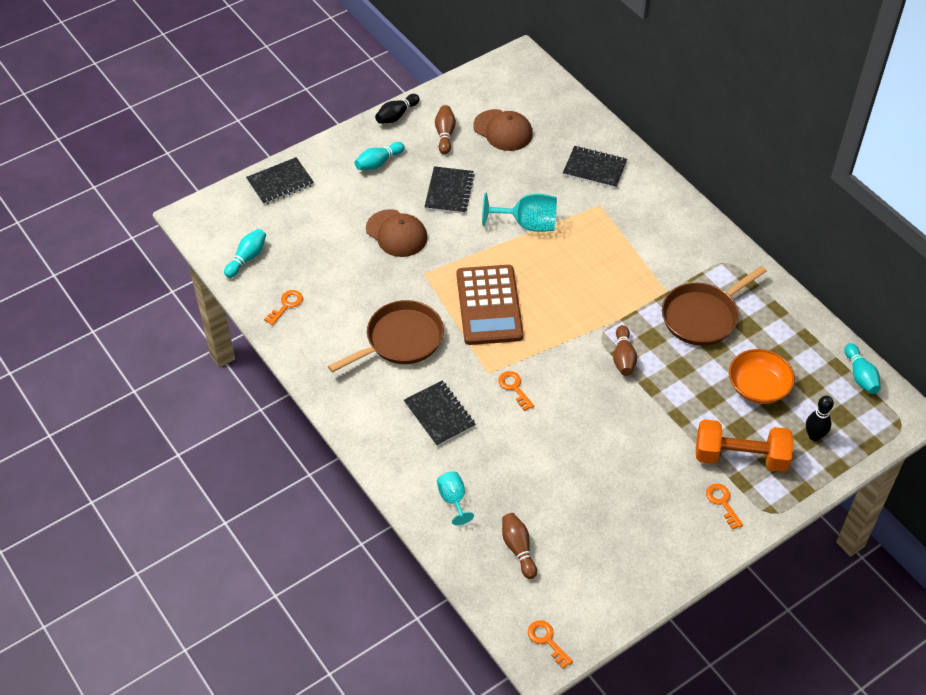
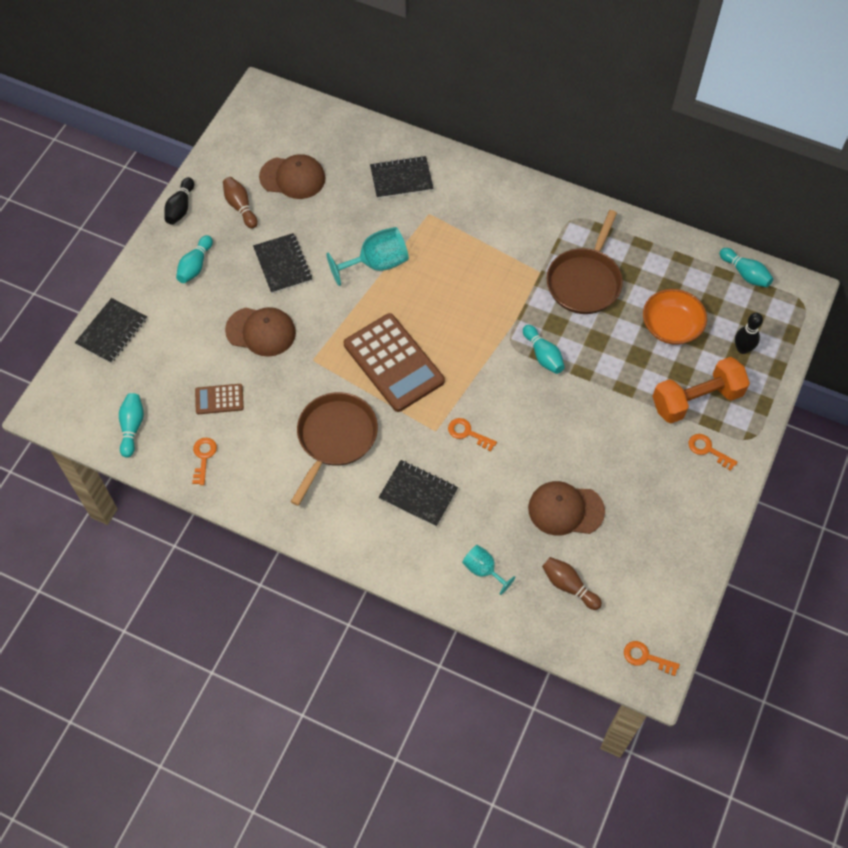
camera: 30 degrees left, 10 degrees up
(328, 268) = (219, 399): none -> brown calculator
(558, 488) = (565, 509): none -> brown cap
(623, 357) = (543, 355): brown bowling pin -> turquoise bowling pin

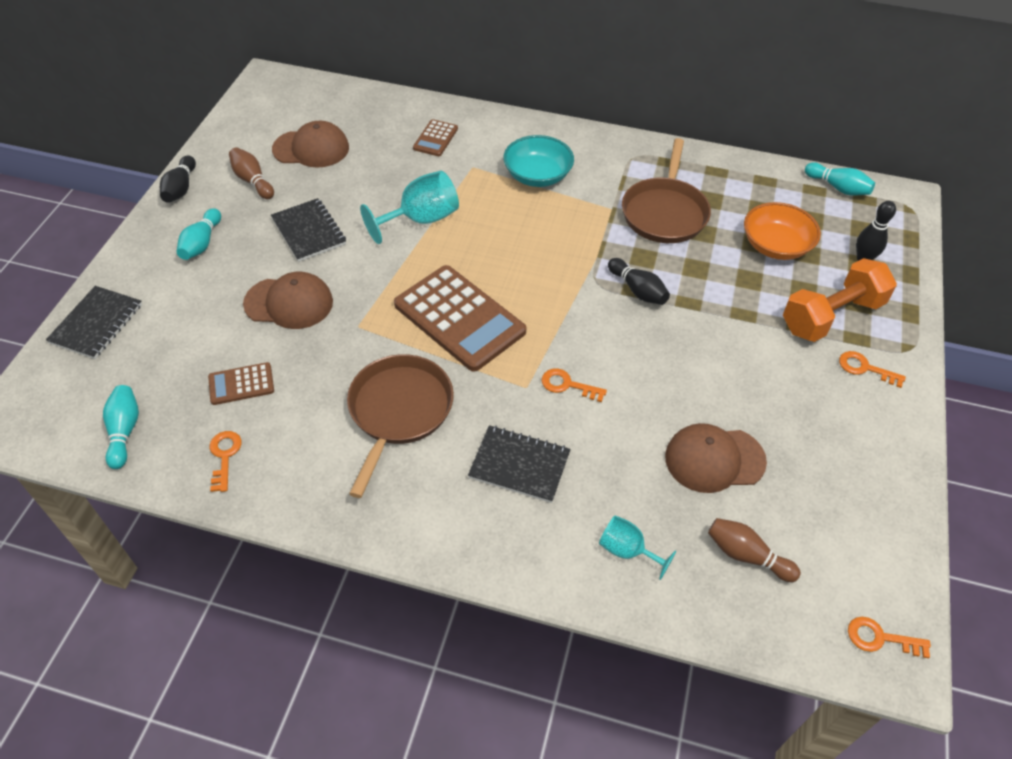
camera: 10 degrees left, 10 degrees down
(401, 179) = (435, 138): black notebook -> brown calculator
(483, 229) = (537, 175): none -> turquoise bowl
(543, 355) = (637, 290): turquoise bowling pin -> black bowling pin

